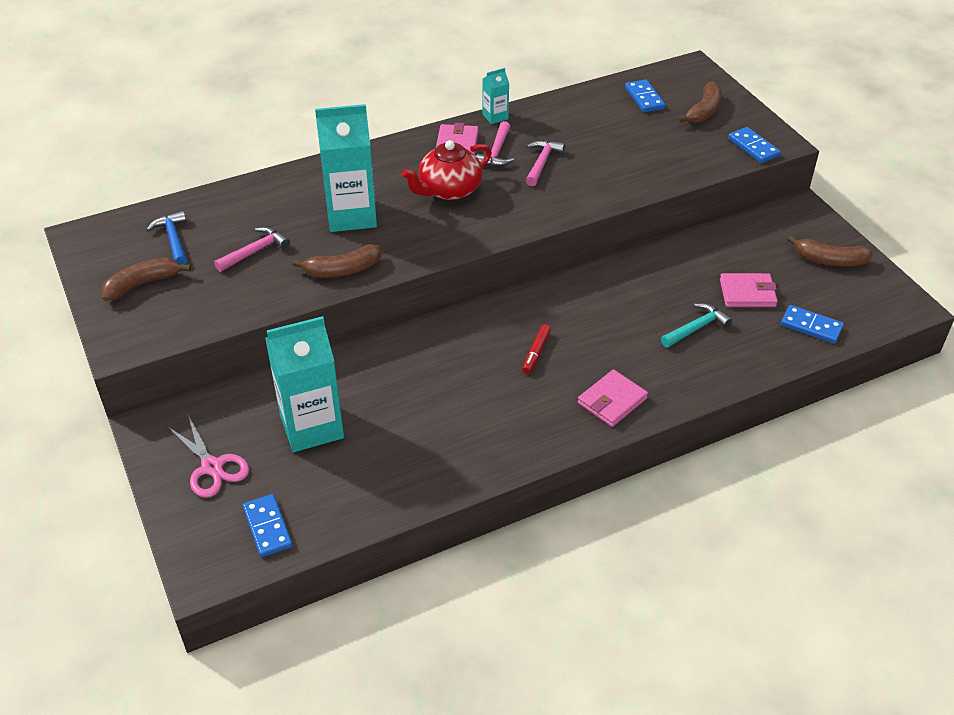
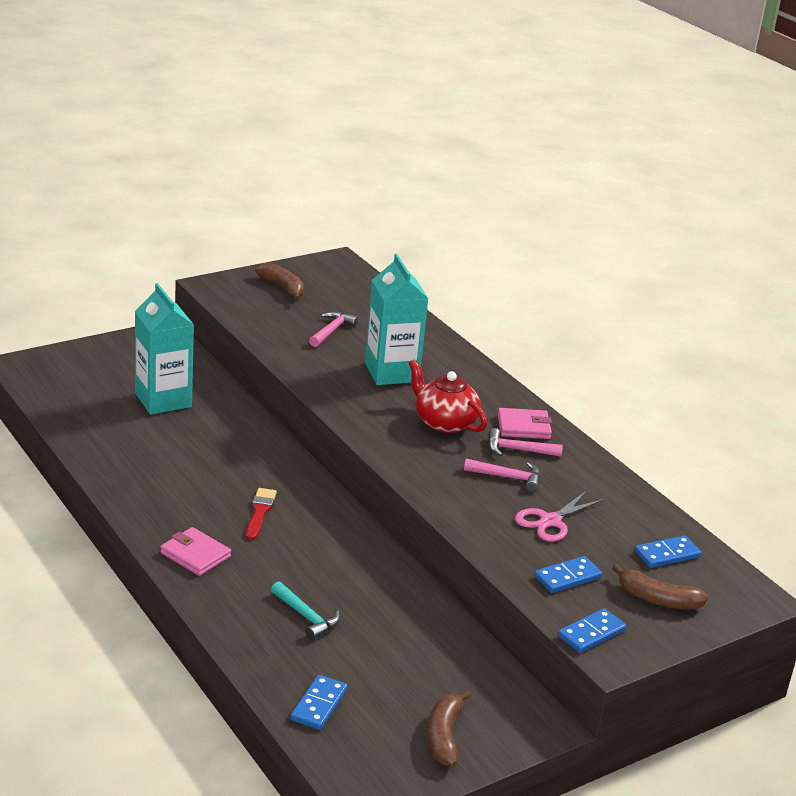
camera: 80 degrees right, 15 degrees down
(173, 239) = (341, 296): blue hammer -> none
(212, 467) = (121, 361): pink scissors -> pink scissors (550, 521)
(255, 251) = (332, 331): pink hammer -> pink hammer turned 105 degrees counterclockwise
(268, 527) = (59, 386): blue domino -> blue domino (567, 577)
(342, 270) = (312, 370): brown banana -> none
(495, 117) = (584, 450): turquoise carton -> none
(536, 352) = (259, 512): red marker -> red brush
(747, 293) = (370, 660): pink wallet -> none

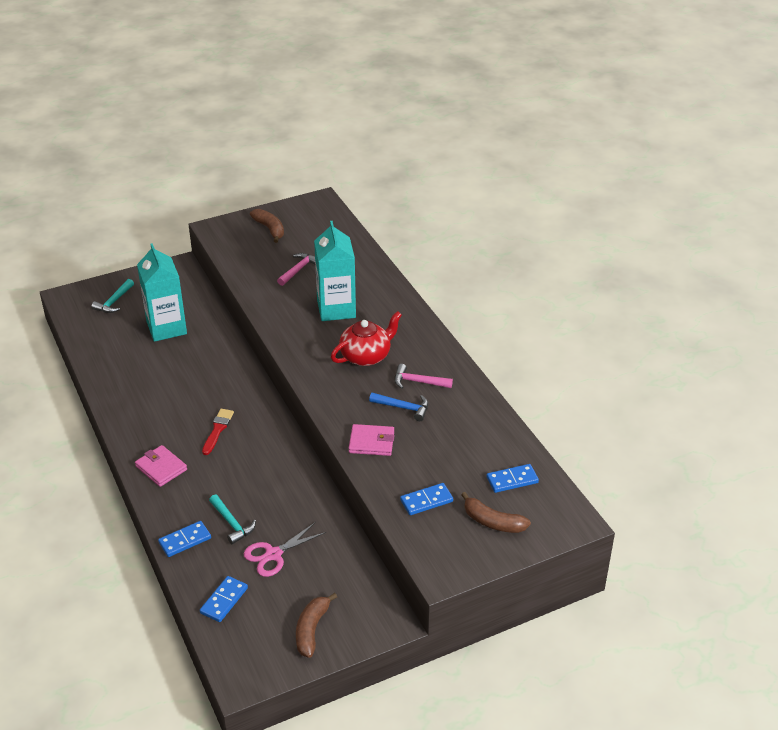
camera: 10 degrees right, 10 degrees up
(86, 371) = (114, 302): none -> turquoise hammer
(444, 422) = (366, 356): red teapot -> red teapot turned 90 degrees clockwise
(508, 477) = (403, 408): pink hammer -> blue hammer
(523, 427) = (428, 360): pink wallet -> pink wallet (371, 442)
(550, 521) = (426, 449): pink scissors -> pink scissors (273, 554)
(591, 633) = (431, 552): blue domino -> blue domino (185, 540)

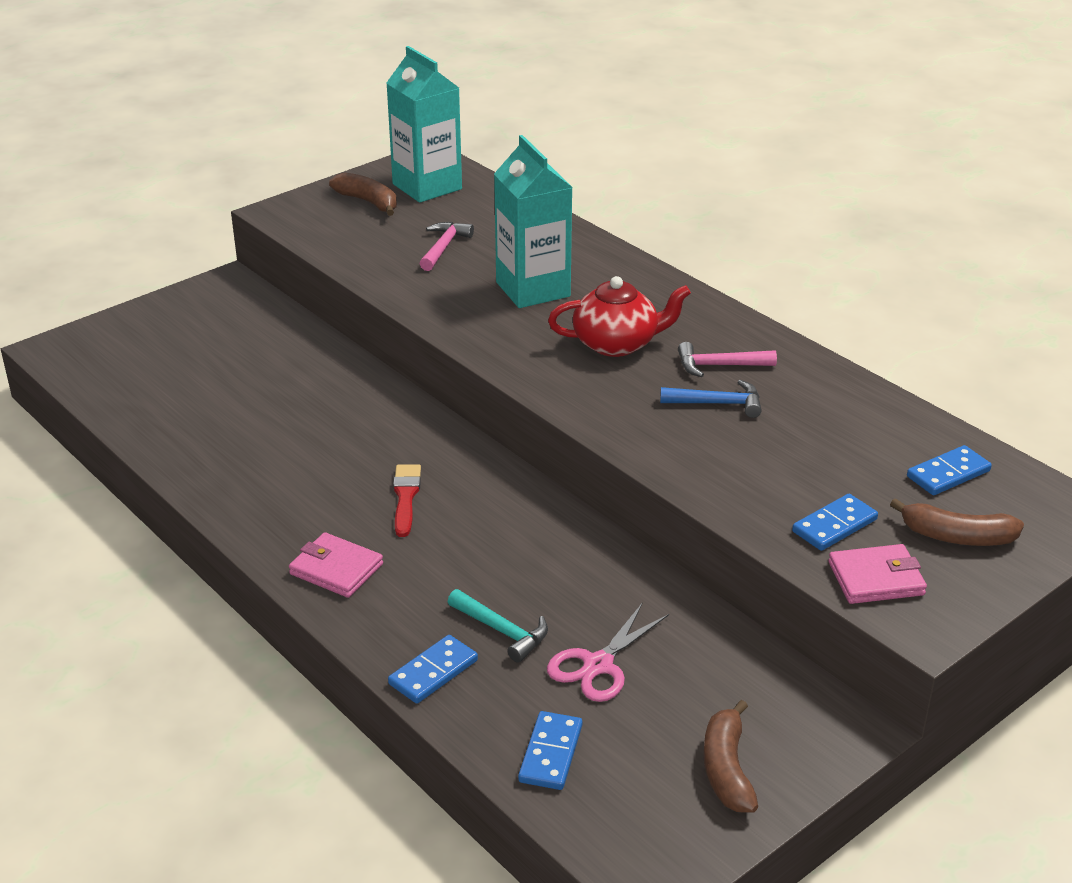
camera: 15 degrees left, 5 degrees down
(114, 302) = (139, 344): turquoise hammer -> none
(166, 328) = (246, 367): turquoise carton -> turquoise carton (427, 186)
(366, 356) = (617, 344): red teapot -> red teapot turned 45 degrees clockwise
(371, 442) = (696, 459): pink wallet -> pink wallet (876, 579)

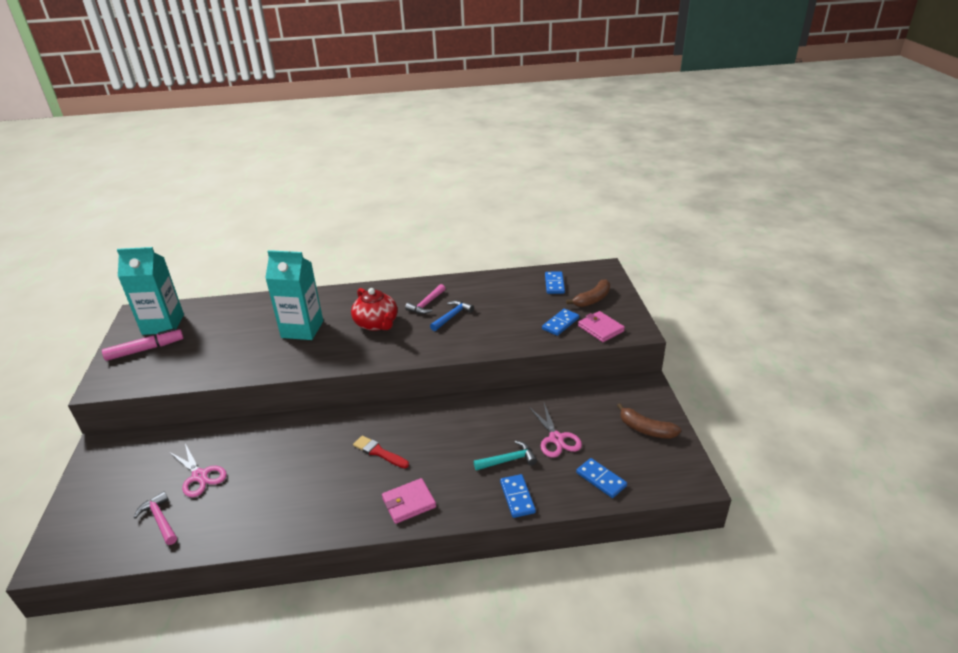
camera: 55 degrees left, 0 degrees up
(241, 376) = (200, 476): none -> pink scissors
(368, 202) = (145, 349): brown banana -> pink marker
(444, 247) = (226, 341): pink hammer -> pink hammer (160, 519)
(617, 344) = (377, 324): red teapot -> red teapot turned 120 degrees clockwise
(834, 526) = (560, 324): blue domino -> blue domino turned 45 degrees clockwise
(876, 579) = (600, 329): pink wallet -> pink wallet turned 60 degrees counterclockwise

